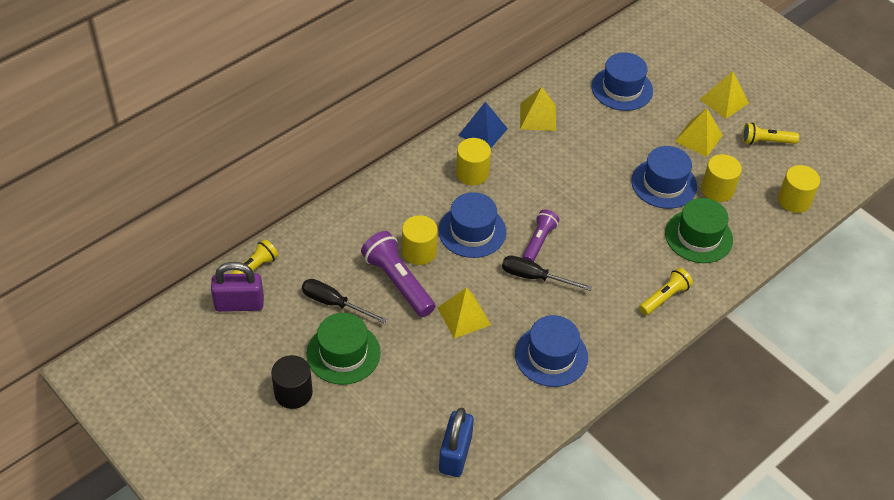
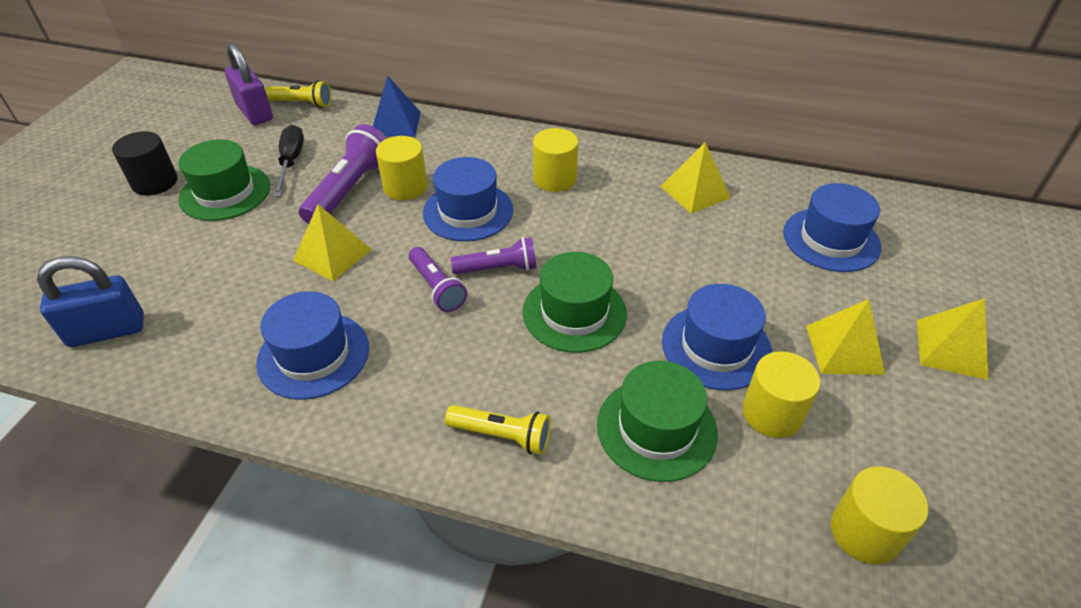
camera: 60 degrees right, 5 degrees down
(483, 132) = (624, 163): blue pyramid -> blue pyramid (395, 124)
(534, 277) = (437, 288): black screwdriver -> purple flashlight
(599, 226) = (574, 312): none -> green hat
(766, 141) = (941, 435): yellow flashlight -> none

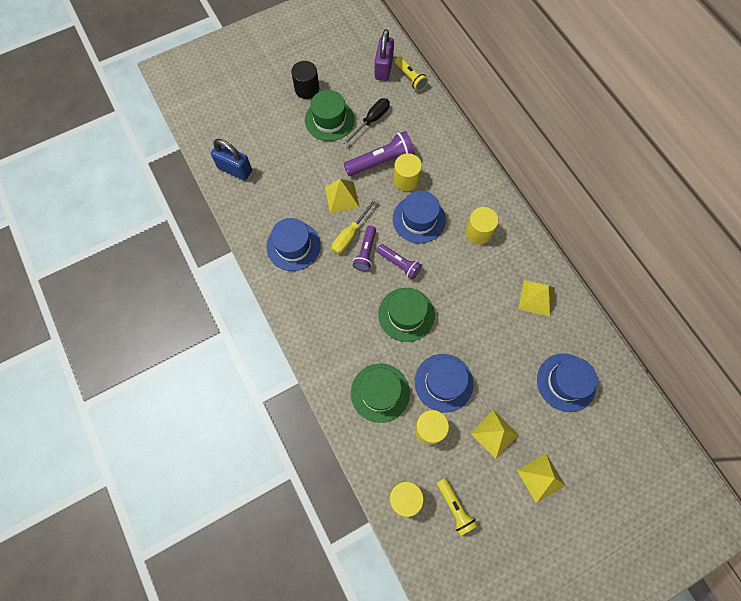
camera: 45 degrees right, 25 degrees up
(391, 284) = (350, 234): none -> yellow screwdriver
(395, 124) = (441, 130): blue pyramid -> none
(502, 436) = (324, 343): yellow flashlight -> yellow flashlight (455, 507)

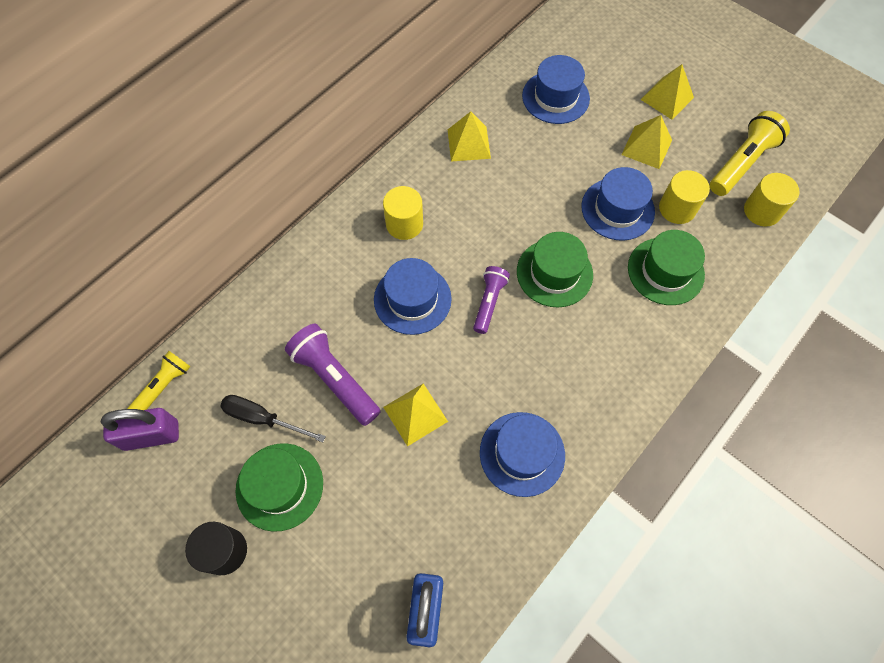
camera: 110 degrees left, 5 degrees down
(350, 234) = (471, 380): yellow screwdriver -> none
(365, 252) = (490, 350): purple flashlight -> none
(406, 180) = (355, 334): yellow cylinder -> none
(455, 507) = (742, 163): yellow flashlight -> yellow flashlight, size x1.58

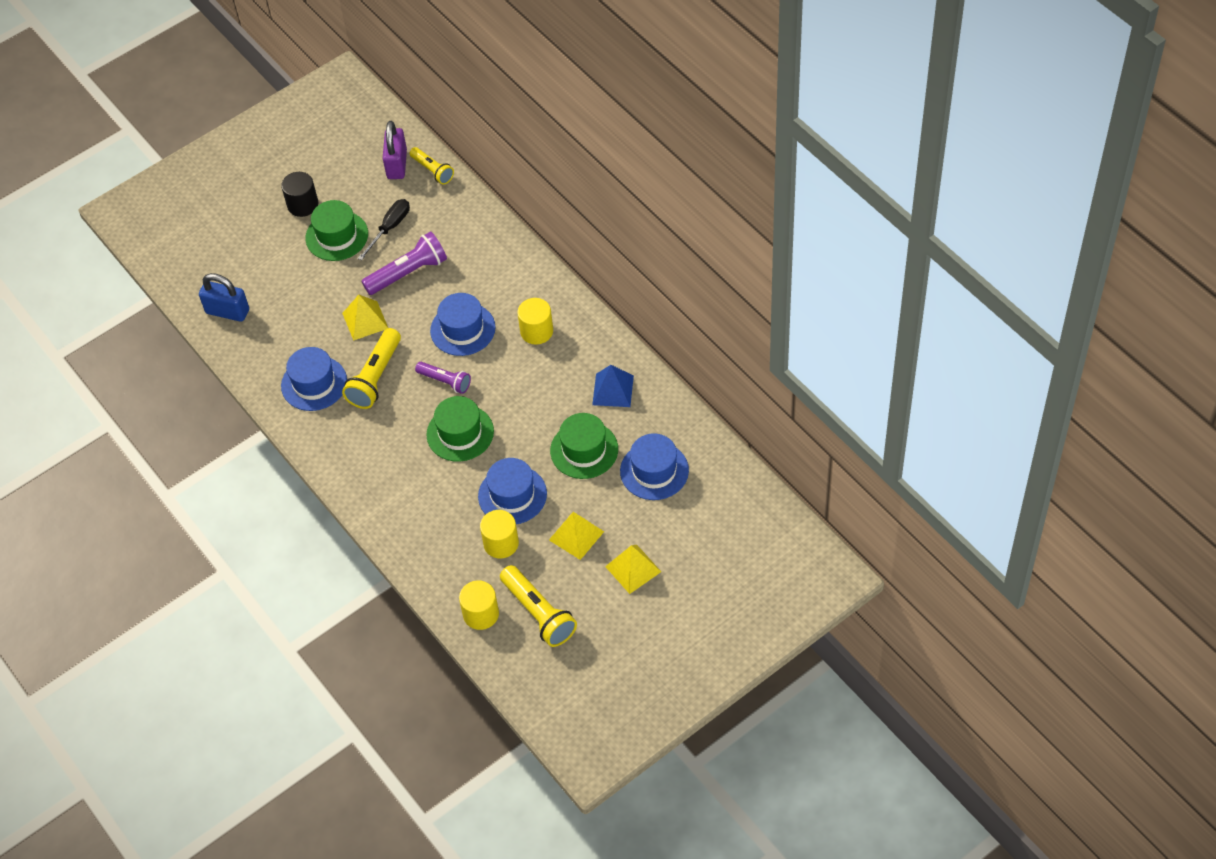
camera: 105 degrees right, 10 degrees down
(469, 144) = (613, 390): yellow pyramid -> blue pyramid
(498, 381) = (375, 377): none -> yellow flashlight
(665, 271) = (439, 517): green hat -> green hat (584, 450)

